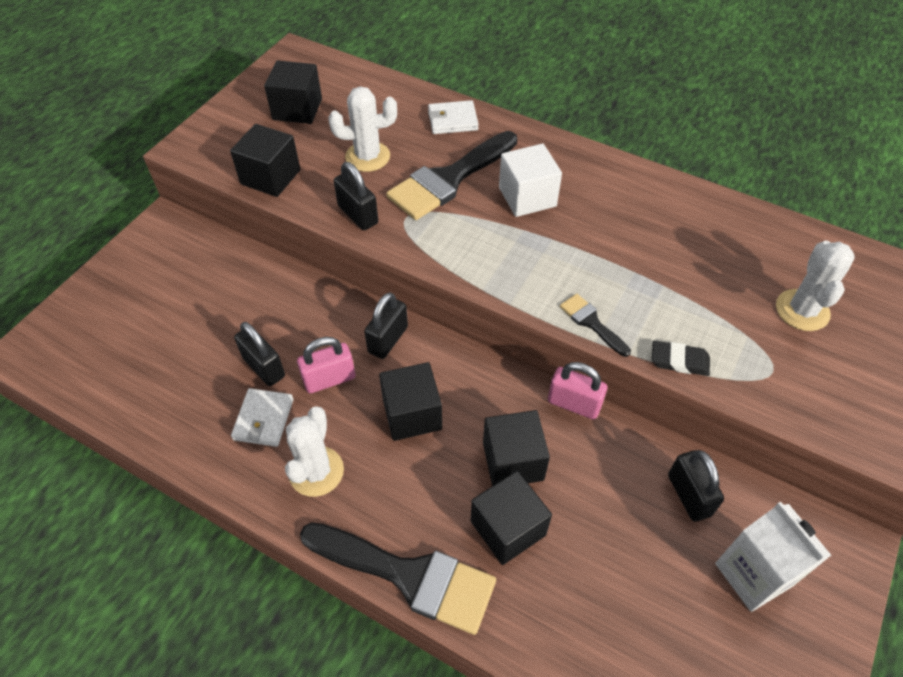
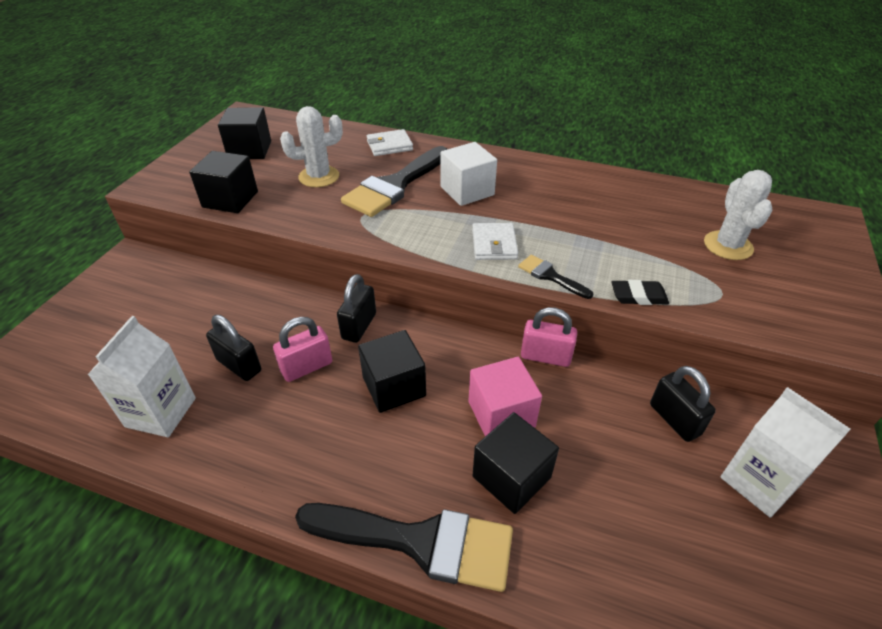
camera: 10 degrees left, 10 degrees down
(187, 407) = (161, 412): none -> white carton
(263, 419) = (243, 412): white wallet -> white wallet (494, 244)
(316, 471) = (305, 453): white cactus -> none
(358, 215) = (317, 219): black padlock -> none
(513, 461) = (501, 414): black cube -> pink cube

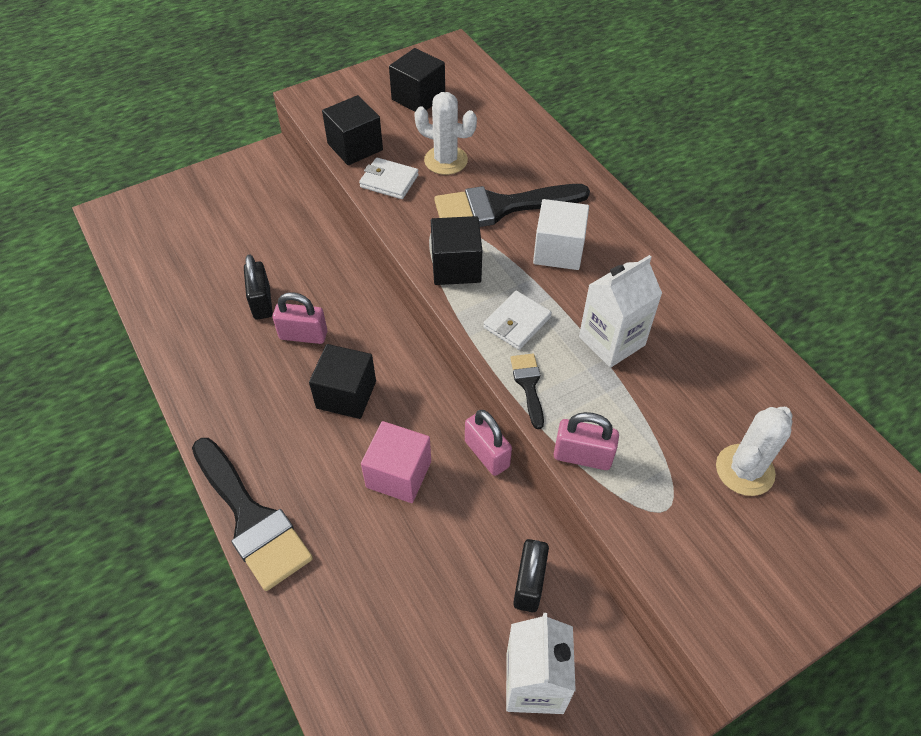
camera: 40 degrees right, 10 degrees up
(161, 412) = (187, 306): white carton -> white carton (611, 341)
(359, 326) = (371, 325): black padlock -> none
(389, 145) = (544, 156): white wallet -> white wallet (389, 181)
(511, 477) = (354, 525): black cube -> black cube (456, 267)
(638, 296) = (582, 456): black eraser -> pink padlock

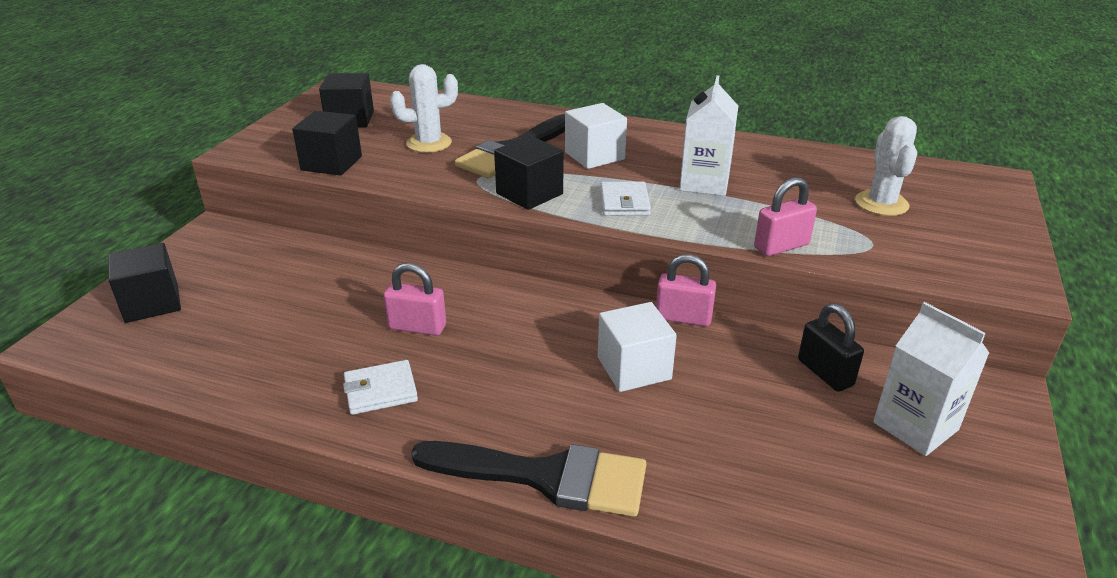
camera: 40 degrees left, 20 degrees down
(262, 302) = (342, 325): black padlock -> none
(303, 335) = (417, 327): pink padlock -> pink padlock turned 45 degrees clockwise
(346, 394) = (515, 344): black cube -> black cube (152, 303)
(389, 181) = (395, 171): white wallet -> white wallet (380, 391)
(398, 474) = (634, 368): pink cube -> white cube
(528, 385) = (686, 229): black brush -> none

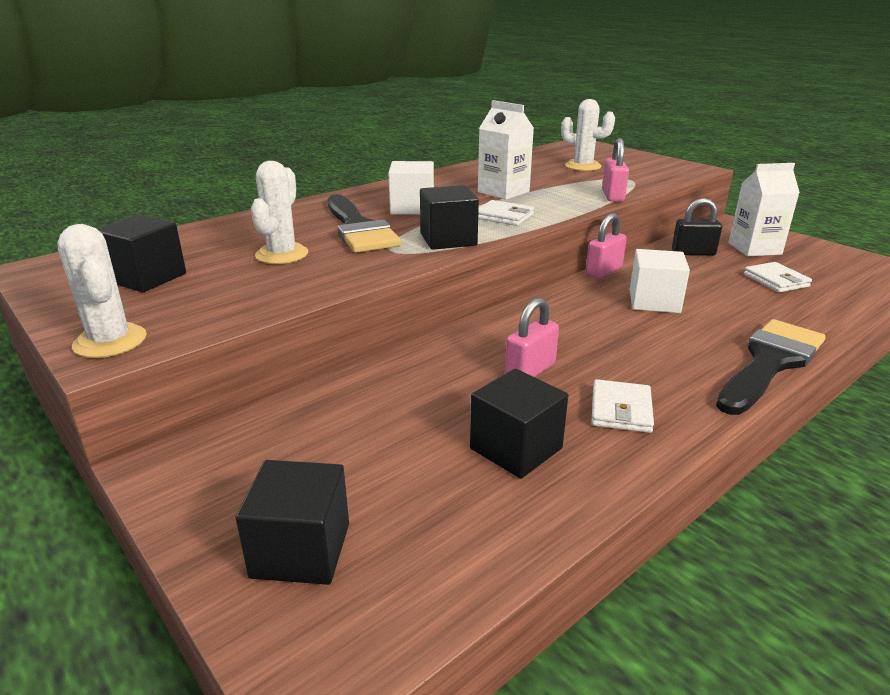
camera: 60 degrees left, 5 degrees down
(254, 146) = (110, 341): none -> white cactus
(331, 163) = (247, 304): black cube -> black cube (516, 448)
(808, 459) = (776, 280): none -> white wallet

